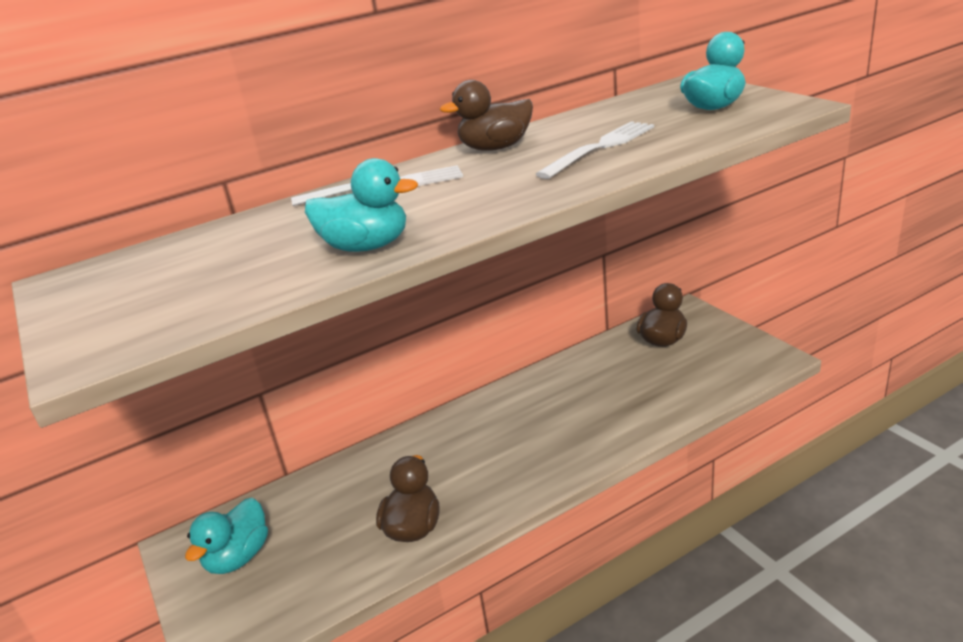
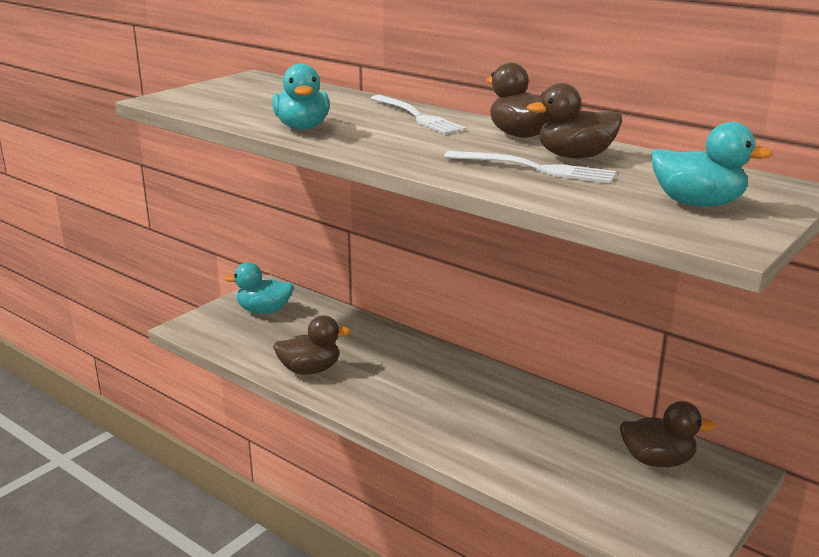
camera: 65 degrees right, 5 degrees down
(575, 133) = (575, 156): none -> brown duck

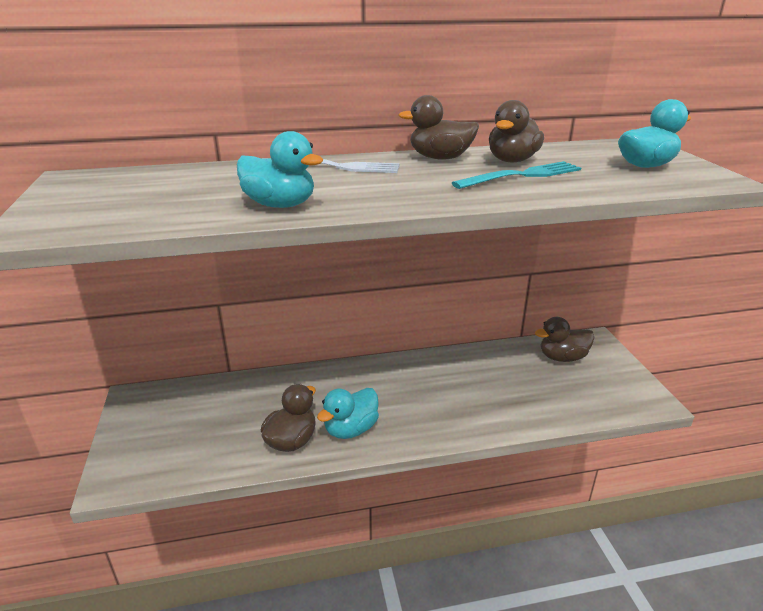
camera: 50 degrees left, 5 degrees up
(264, 311) = (164, 419): turquoise duck -> turquoise duck (351, 429)
(536, 168) = (522, 175): white fork -> turquoise fork
(657, 460) = (562, 357): brown duck -> brown duck turned 150 degrees counterclockwise

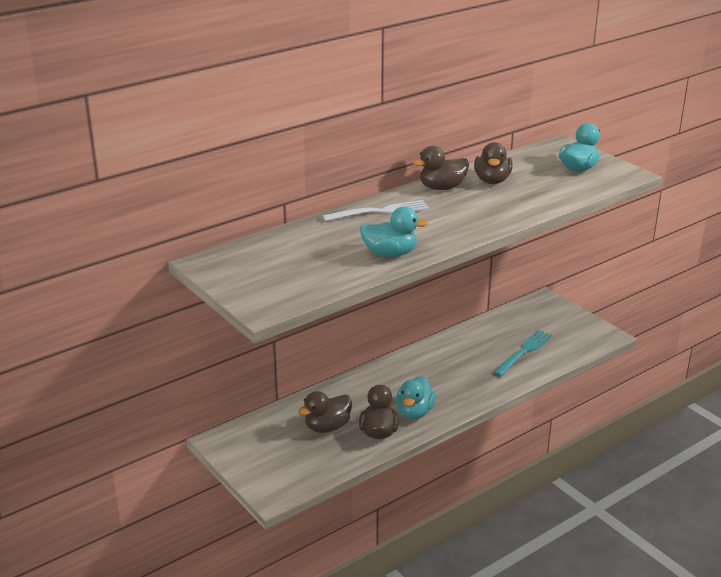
camera: 25 degrees left, 0 degrees up
(522, 175) = (511, 194): turquoise fork -> turquoise fork (524, 351)
(562, 357) = (529, 319): brown duck -> brown duck (327, 427)

